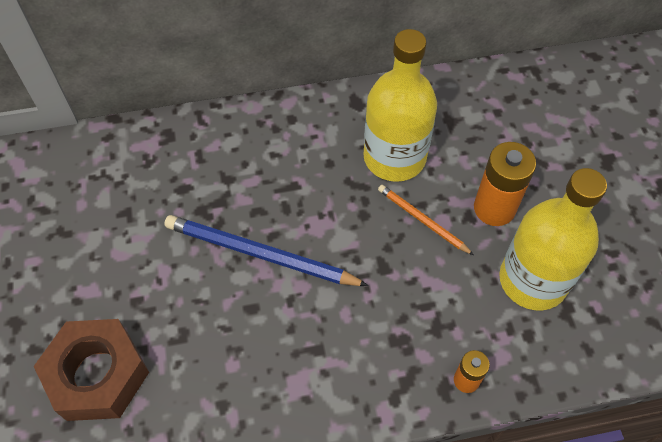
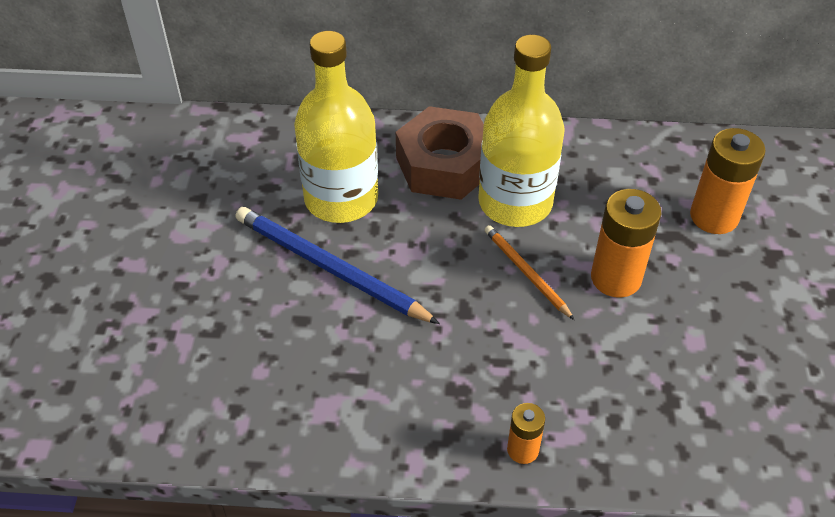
camera: 15 degrees right, 10 degrees down
(97, 375) = (113, 348): brown nut -> brown nut (444, 165)
(533, 280) = (638, 363): yellow bottle -> yellow bottle (341, 199)
(554, 135) = (714, 216): none -> orange battery

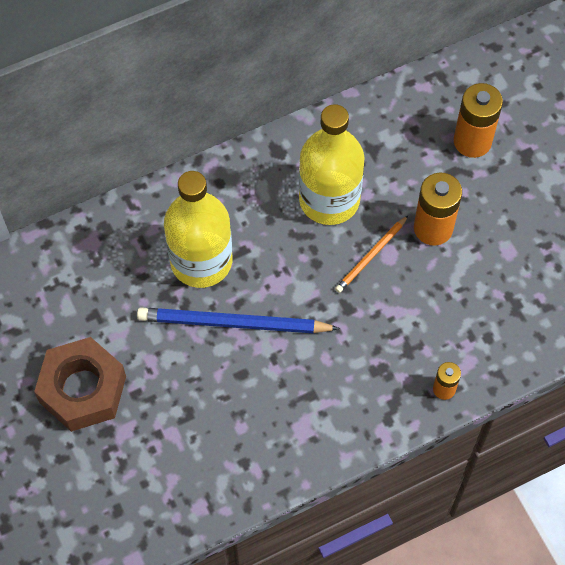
camera: 30 degrees left, 15 degrees up
(444, 165) = (257, 191): brown nut -> brown nut (83, 389)
(526, 273) = (371, 256): orange pencil -> orange pencil turned 75 degrees counterclockwise

